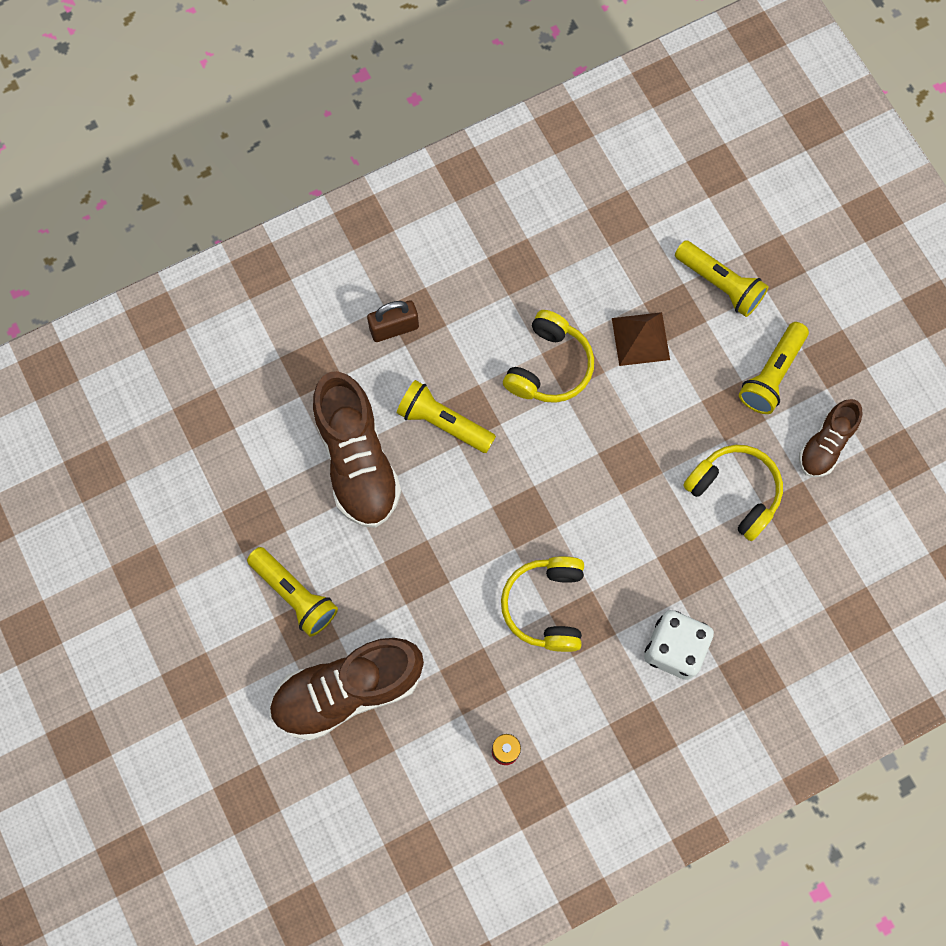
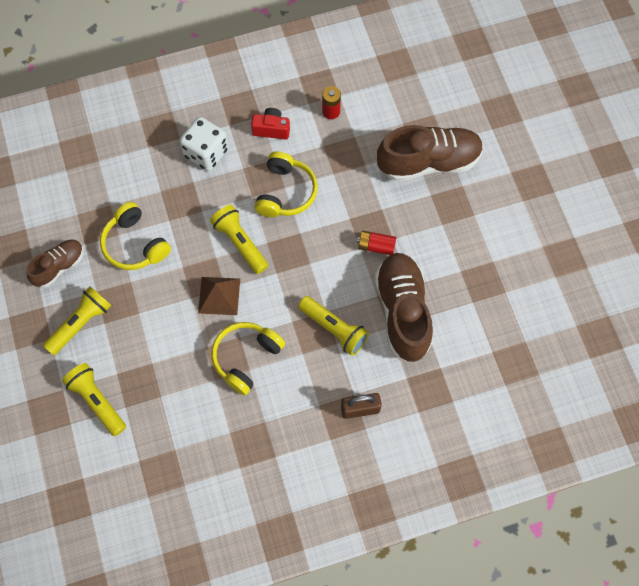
camera: 170 degrees left, 5 degrees down
(294, 595) = (458, 227): yellow flashlight -> yellow flashlight (240, 243)
(405, 546) = (376, 246): none -> red battery
(588, 704) = (271, 129): none -> red camera
(640, 339) = (171, 368): brown pyramid -> brown pyramid (219, 295)

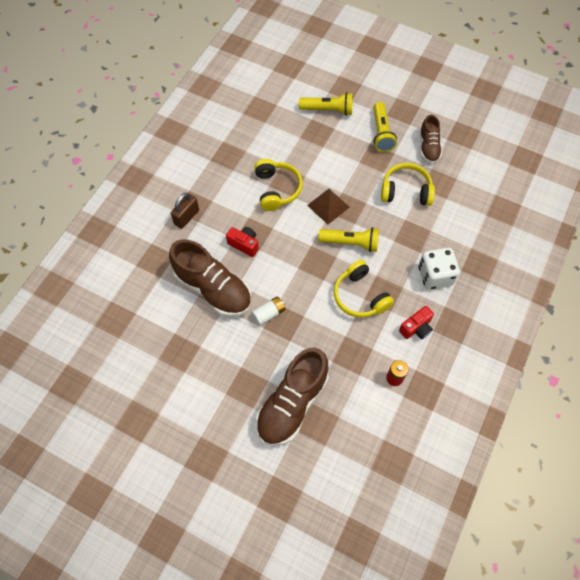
camera: 135 degrees right, 5 degrees down
(334, 329) = (244, 244): yellow flashlight -> red camera
(376, 246) = (269, 313): red battery -> white battery

